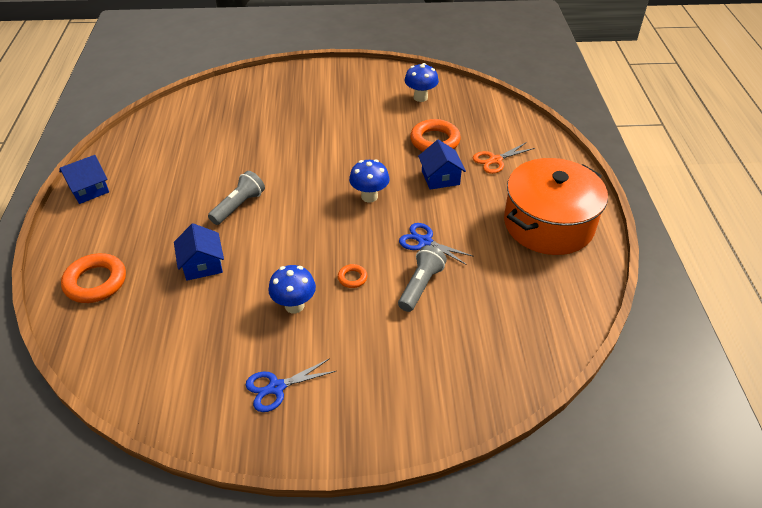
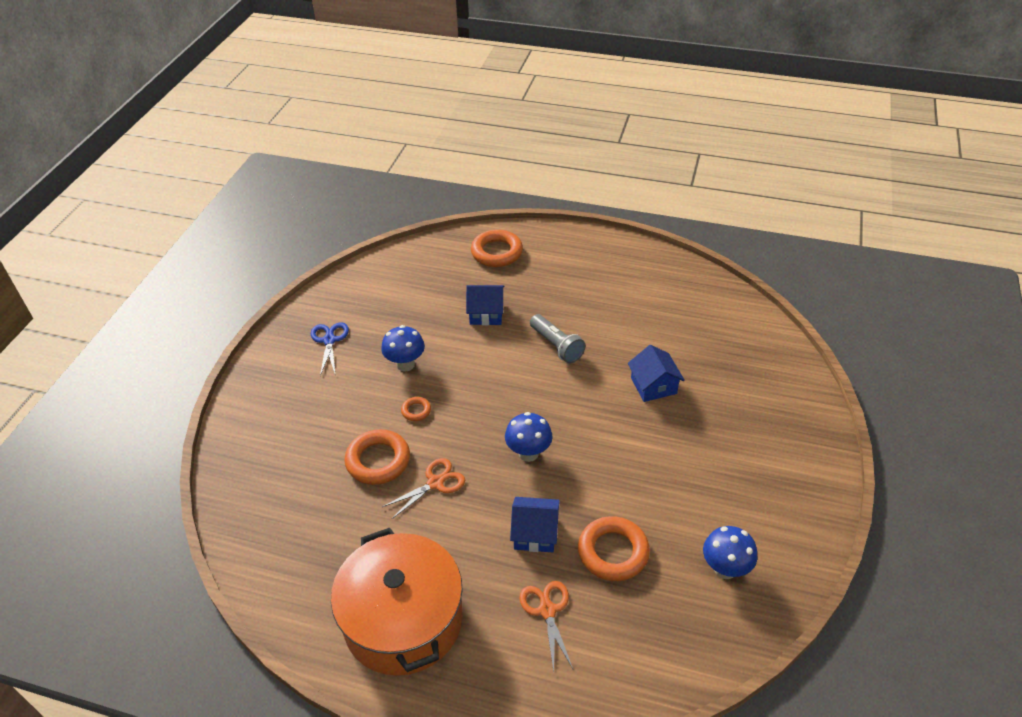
camera: 110 degrees right, 0 degrees up
(89, 189) = (622, 251): blue house -> blue house (653, 386)
(421, 285) = (378, 461): grey flashlight -> orange ring
(424, 241) = (435, 483): blue scissors -> orange scissors

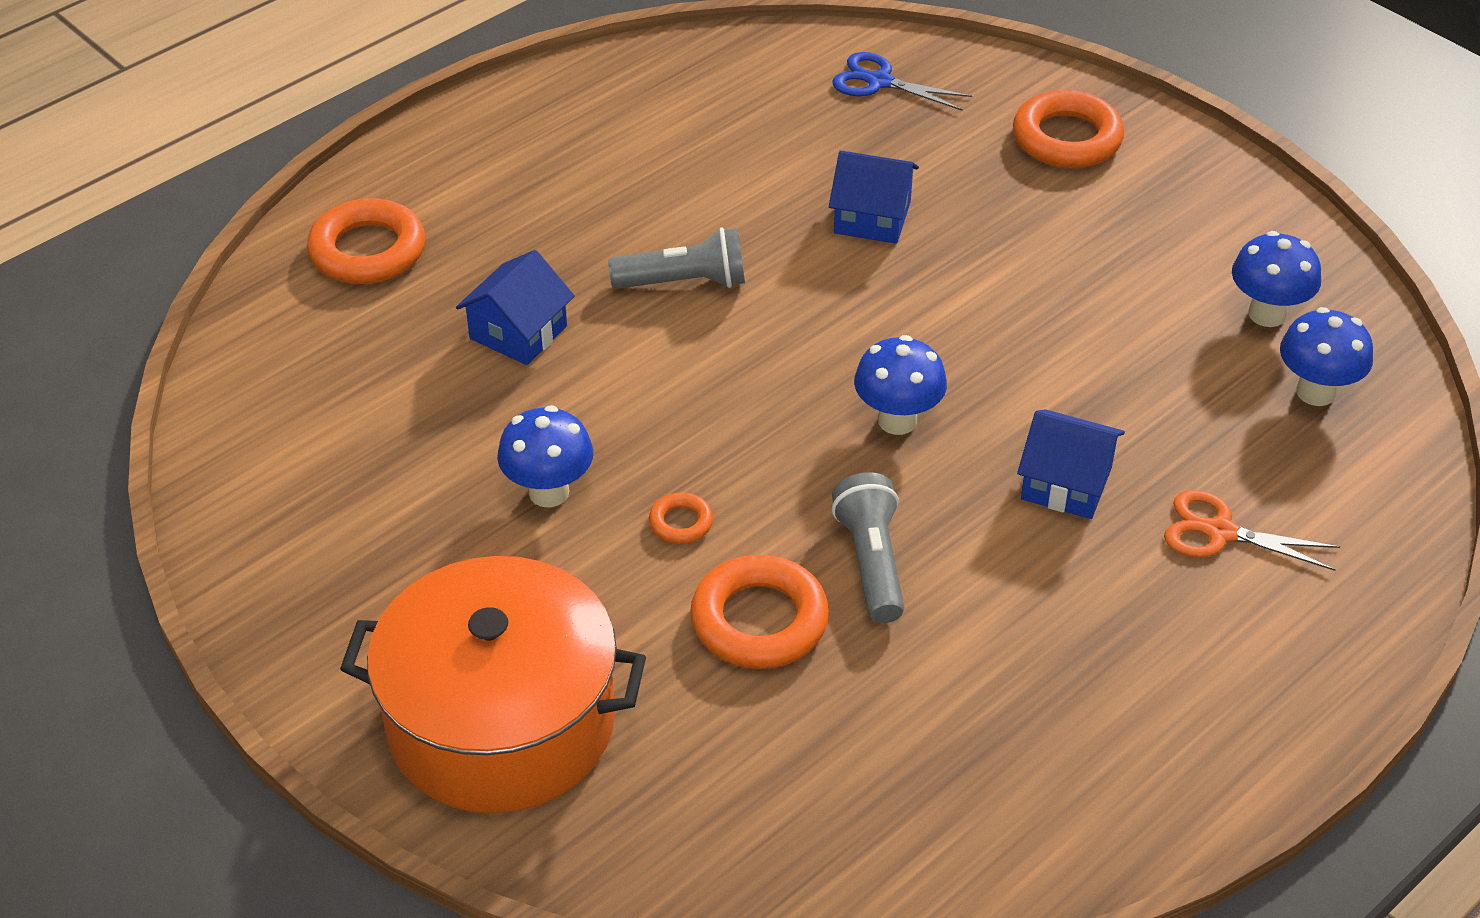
camera: 60 degrees left, 0 degrees up
(329, 340) = (374, 579): blue scissors -> blue scissors (879, 82)
(403, 620) = (1129, 715): orange pot -> orange pot (501, 723)
(435, 483) = (871, 562): orange scissors -> grey flashlight
(535, 533) = (1066, 483): blue house -> blue house turned 75 degrees clockwise
(613, 552) = (1162, 413): orange ring -> orange ring (1067, 138)
(683, 615) = (1315, 392): none -> blue mushroom

